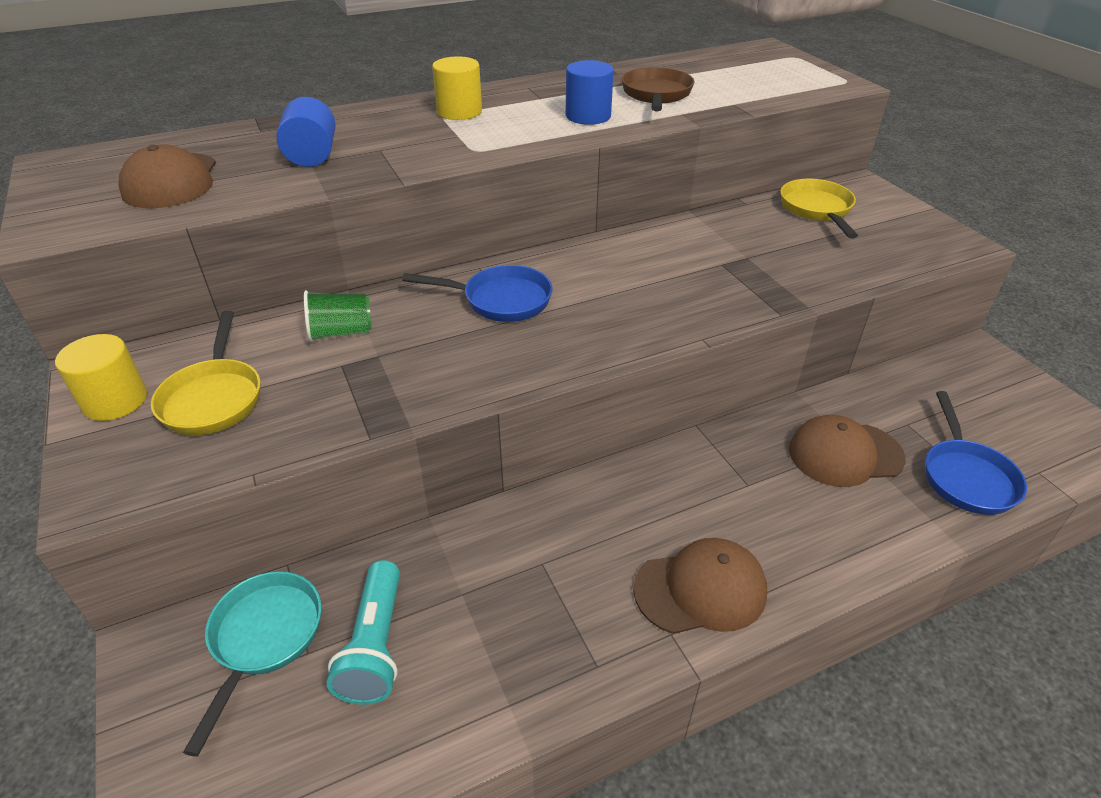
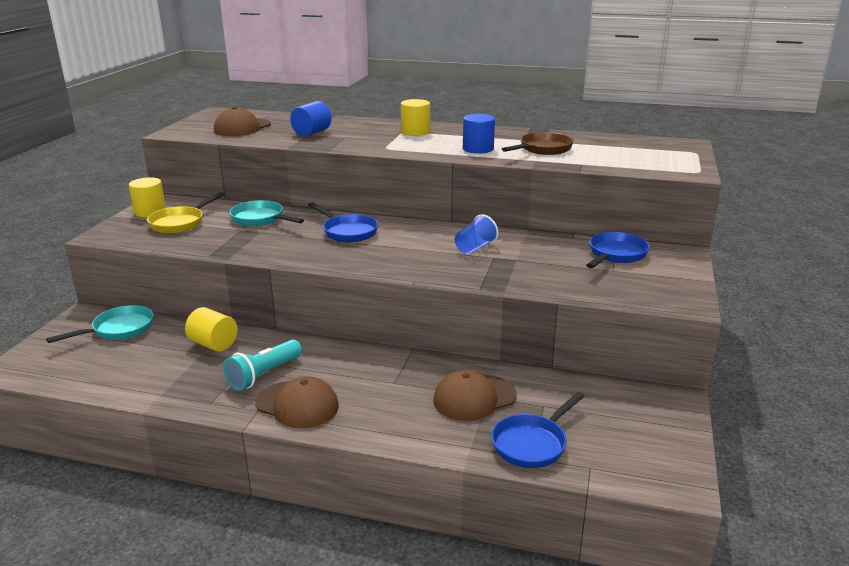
camera: 40 degrees right, 15 degrees down
(341, 332) = (260, 219): green cup -> turquoise pan
(375, 645) = (148, 351): turquoise flashlight -> turquoise flashlight (264, 375)
(456, 568) = (213, 344): none -> yellow cylinder
(683, 260) = (475, 248): none -> blue cup
(817, 210) = (616, 254): yellow pan -> blue pan
(845, 454) = (474, 398): brown cap -> brown cap turned 60 degrees counterclockwise

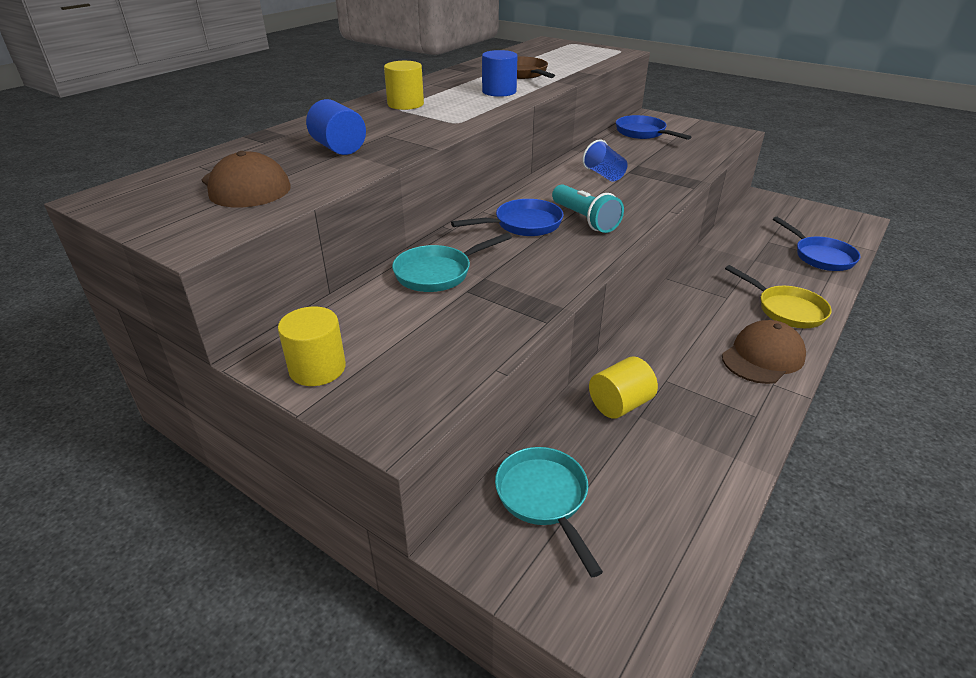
camera: 70 degrees left, 10 degrees up
(180, 223) = (399, 339): yellow pan -> yellow pan (786, 309)
(264, 375) = (701, 372): turquoise flashlight -> turquoise flashlight (584, 219)
(474, 398) = (756, 265): brown cap -> none

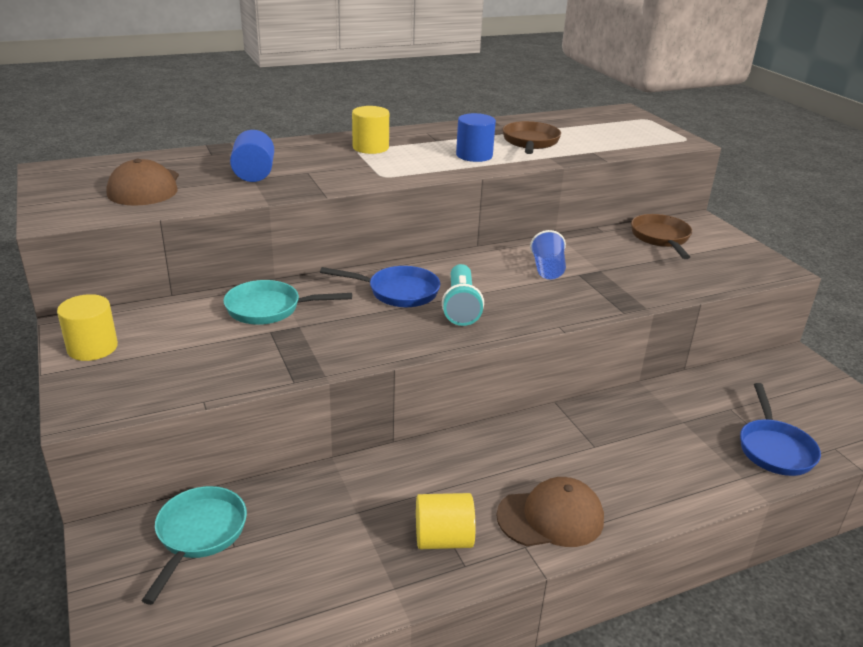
camera: 30 degrees right, 5 degrees down
(619, 404) = (354, 494): yellow cylinder -> yellow cylinder (443, 539)
(643, 133) = (661, 238): blue pan -> brown pan
(786, 309) = (645, 485): yellow pan -> none

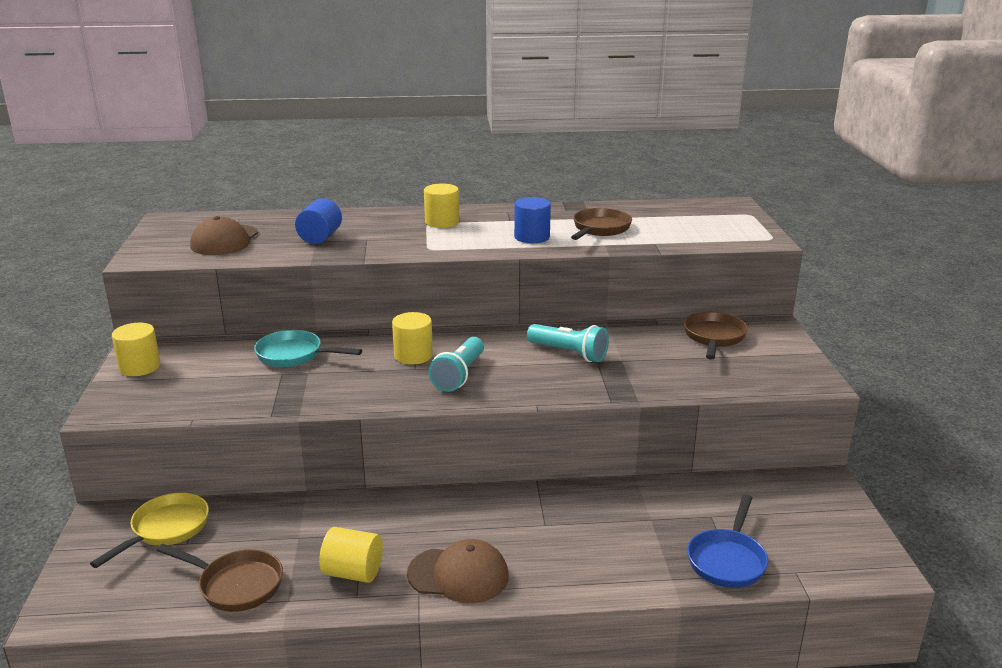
camera: 20 degrees right, 5 degrees down
(199, 535) = (166, 529): turquoise pan -> yellow pan
(324, 583) = (236, 585): none -> brown pan
(398, 292) = (413, 355): blue pan -> yellow cylinder
(547, 270) = (569, 353): blue cup -> turquoise flashlight

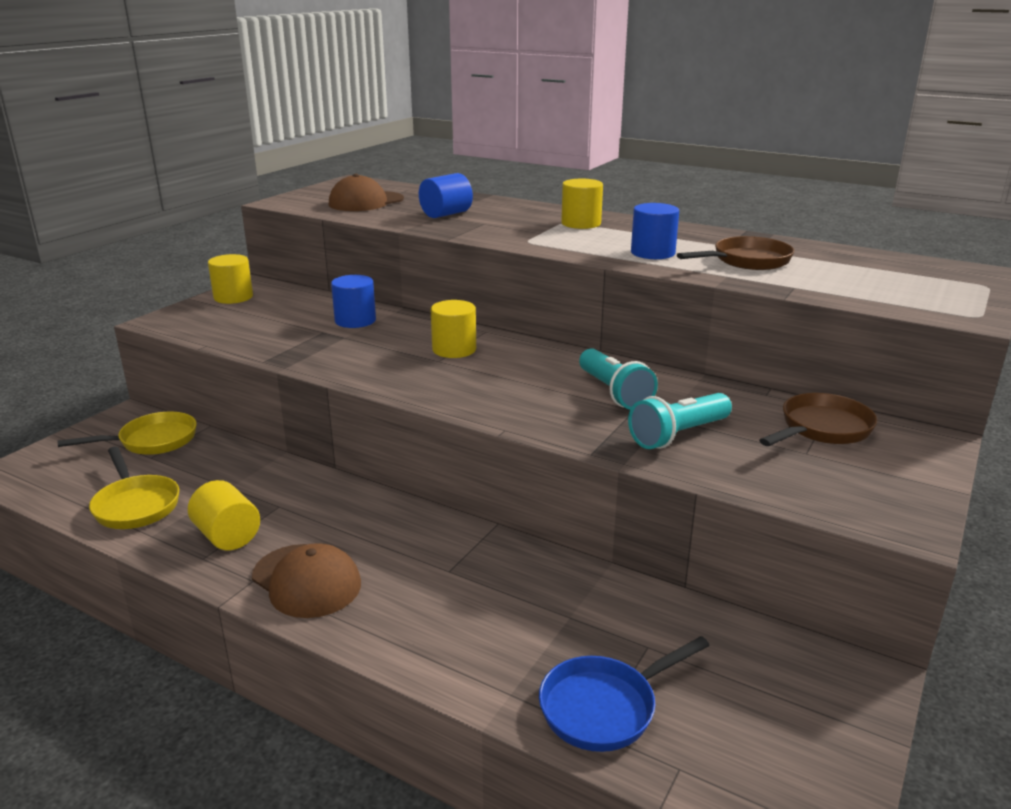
camera: 35 degrees right, 0 degrees up
(236, 585) = (136, 505): brown pan -> yellow pan
(294, 355) = (355, 320): turquoise pan -> blue cylinder
(459, 375) = (470, 379): turquoise flashlight -> turquoise flashlight (678, 435)

